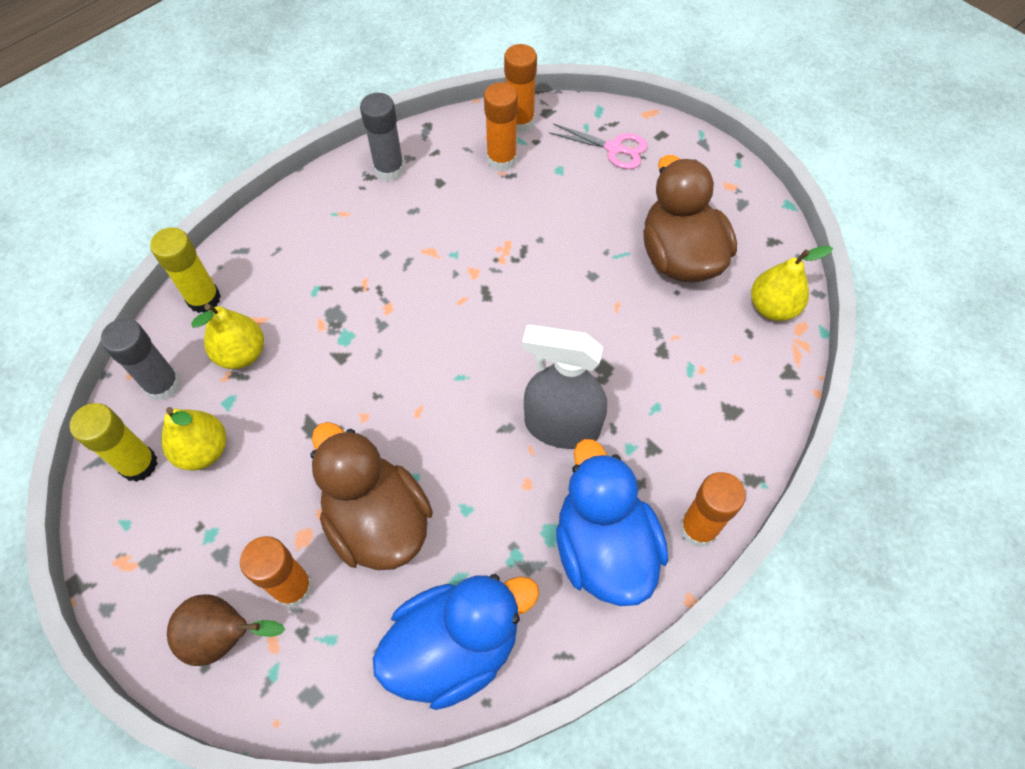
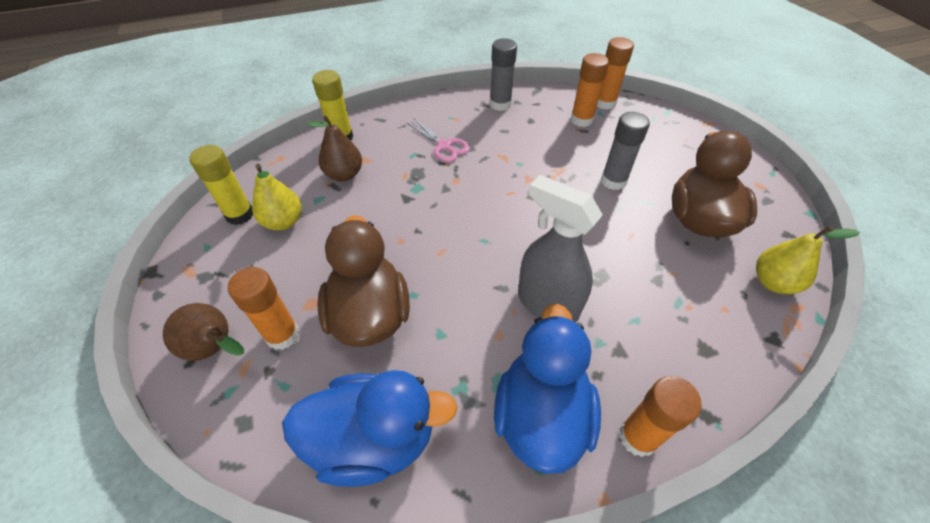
camera: 25 degrees right, 10 degrees down
(163, 385) = (285, 175): grey glue stick -> grey glue stick (613, 181)
(241, 354) = (344, 174): yellow pear -> brown pear
(614, 148) = (670, 136): pink scissors -> pink scissors (444, 146)

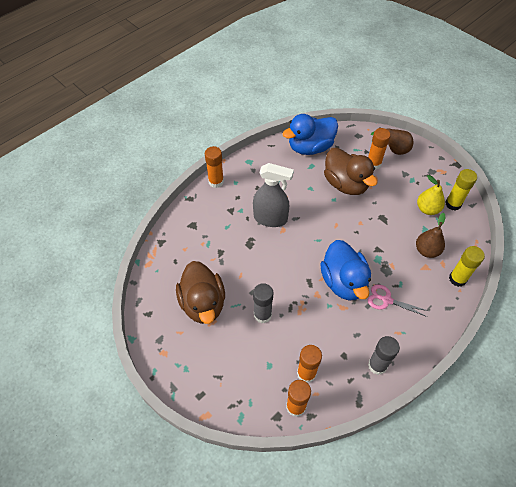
camera: 155 degrees right, 5 degrees up
(541, 415) = (254, 175): blue duck -> blue duck (343, 282)
(773, 282) = (160, 274): yellow pear -> none

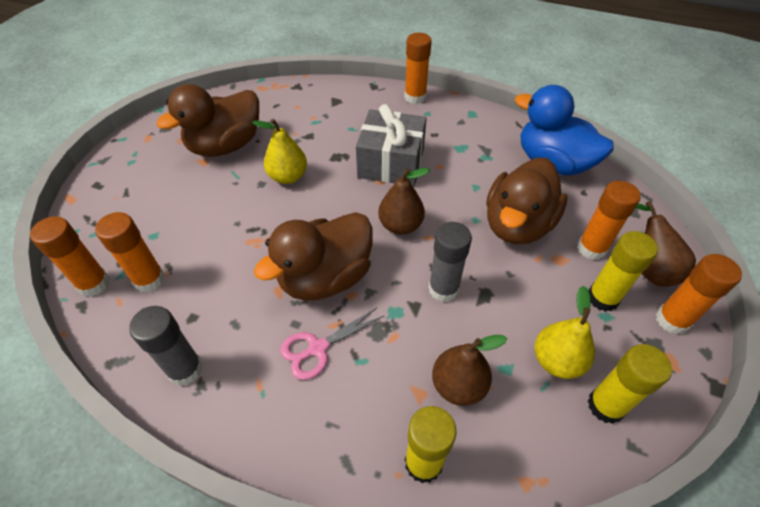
camera: 65 degrees right, 5 degrees down
(254, 276) = (288, 177): none -> yellow pear
(262, 315) = (229, 204): grey glue stick -> grey glue stick (443, 289)
(270, 218) = (391, 163): grey spray bottle -> grey gift
(322, 234) = (400, 225): none -> brown pear
(343, 282) = (325, 278): blue duck -> brown duck
(387, 300) = (317, 348): pink scissors -> pink scissors turned 120 degrees counterclockwise
(402, 175) = (602, 298): none -> yellow glue stick
(422, 159) = (672, 320): none -> orange glue stick

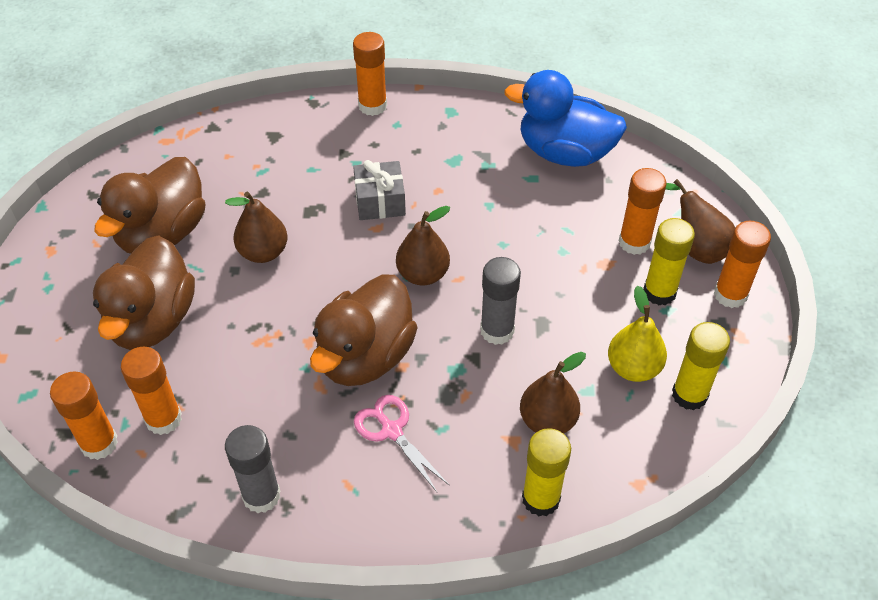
camera: 20 degrees left, 0 degrees up
(288, 177) = (263, 252): yellow pear -> brown pear
(317, 348) = (391, 431): pink scissors -> pink scissors turned 105 degrees clockwise
(391, 163) = (380, 201): grey gift -> grey gift, size x0.64
(517, 225) = (549, 237): brown duck -> brown duck (152, 321)

